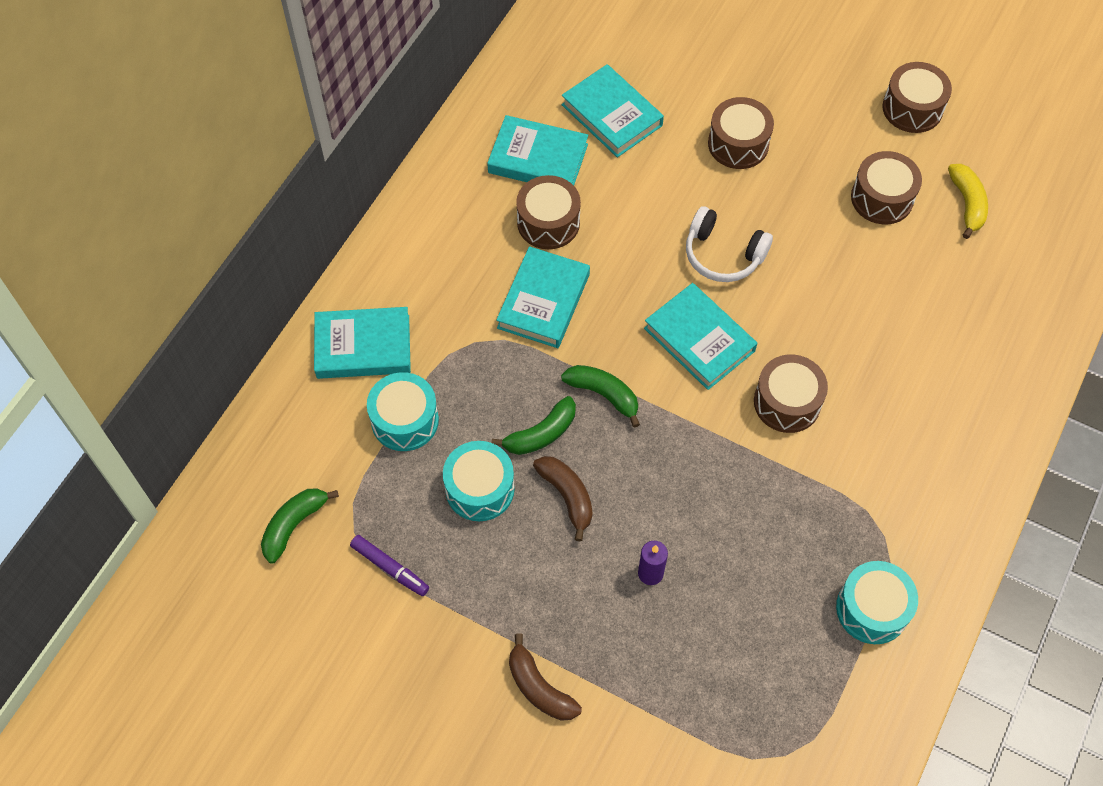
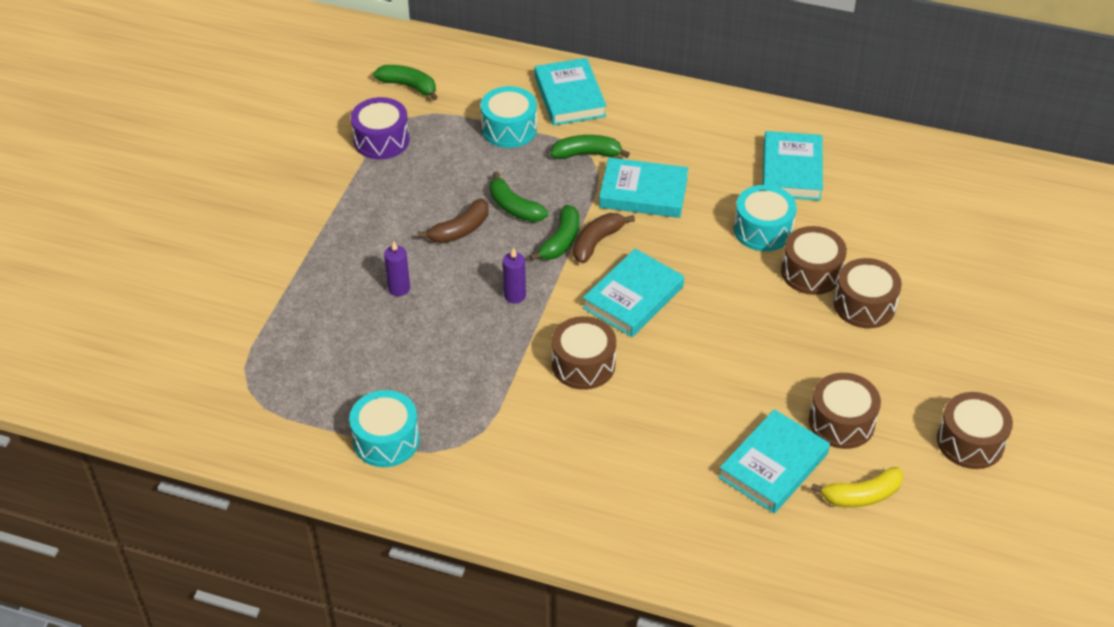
camera: 80 degrees right, 15 degrees down
(390, 568) = (381, 140): purple marker -> purple drum
(468, 345) = (587, 154): none -> green banana
(480, 489) = (457, 179): turquoise drum -> turquoise drum (763, 230)
(539, 687) = (294, 234): brown banana -> brown banana (597, 242)
(548, 222) = (725, 186): brown drum -> brown drum (811, 272)
(612, 115) = (861, 212): turquoise book -> turquoise book (773, 466)
(679, 453) = (515, 295): none -> purple candle
(723, 255) = (730, 305): white headphones -> none

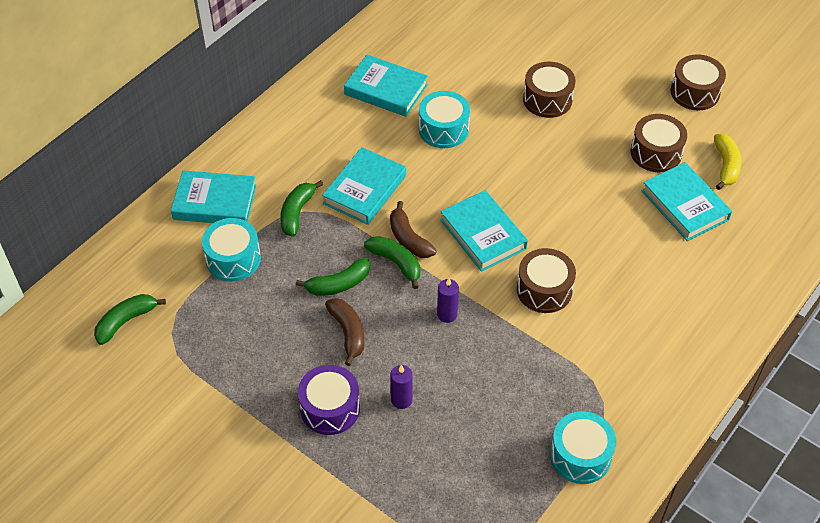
camera: 70 degrees left, 5 degrees up
(381, 140) = (192, 364): purple drum -> purple drum (330, 408)
(811, 272) = (501, 117): brown drum -> none

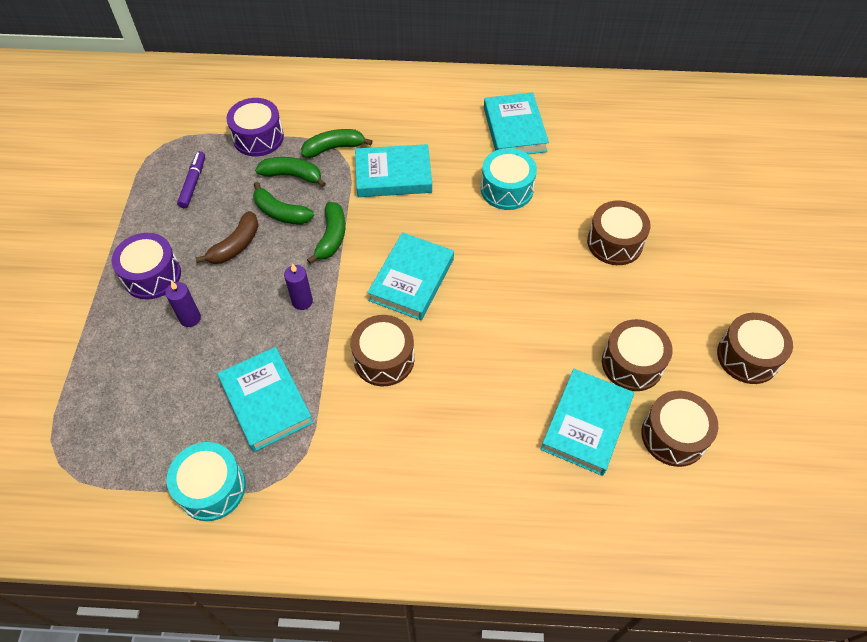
camera: 55 degrees right, 5 degrees up
(126, 321) = (157, 114): green banana -> green banana (292, 175)
(215, 202) = (305, 97): turquoise book -> turquoise book (266, 401)
(233, 259) = (258, 137): turquoise drum -> purple drum
(245, 331) = (193, 183): none -> purple marker
(408, 238) = (364, 231): brown banana -> none
(726, 166) = (673, 436): yellow banana -> brown drum

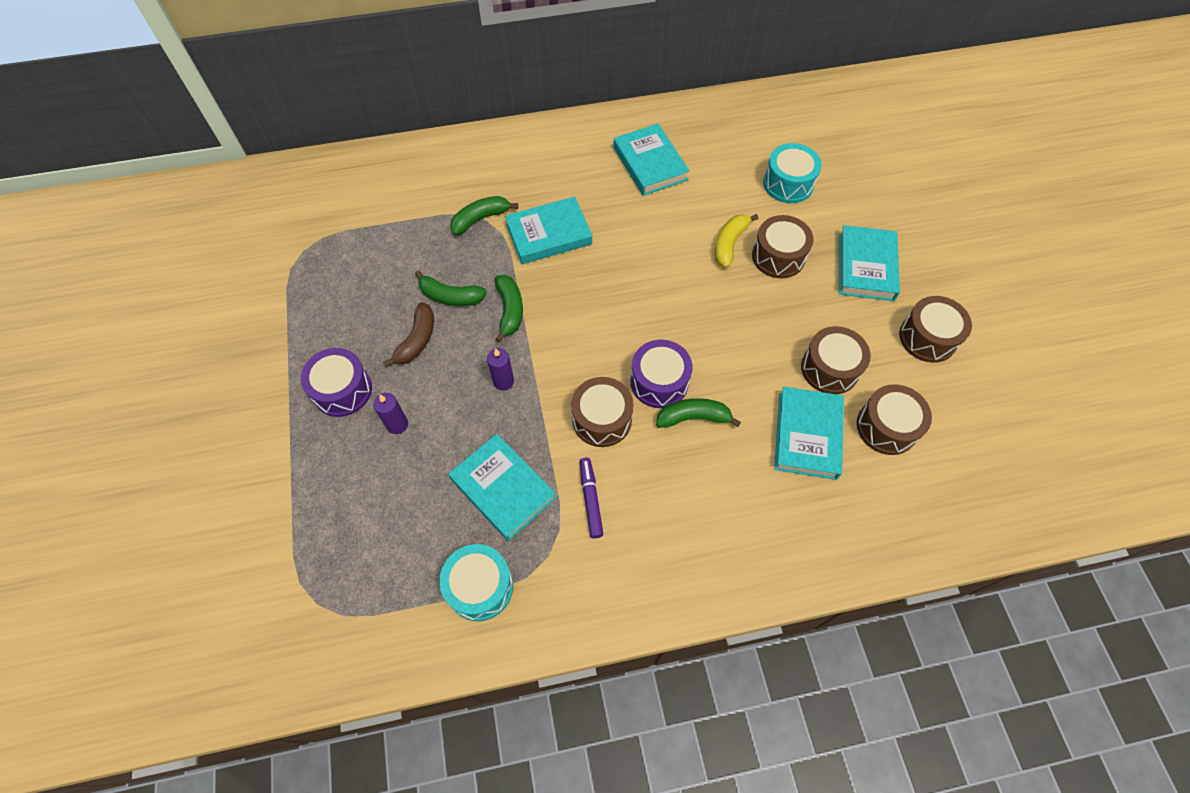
camera: 15 degrees left, 5 degrees up
(193, 183) = (350, 285): purple marker -> purple marker (590, 499)
(258, 137) = (400, 224): purple drum -> purple drum (659, 382)
(292, 175) = (449, 256): green banana -> green banana (693, 417)
(412, 280) = (602, 335): turquoise book -> turquoise book (866, 267)
(507, 189) = (662, 225): turquoise drum -> turquoise drum (788, 183)
(568, 220) = (729, 243): none -> yellow banana

